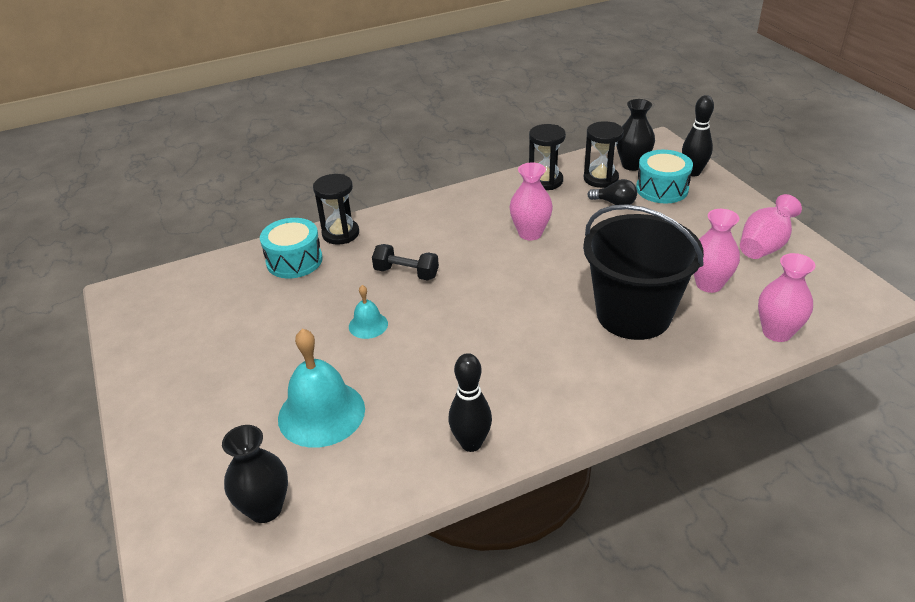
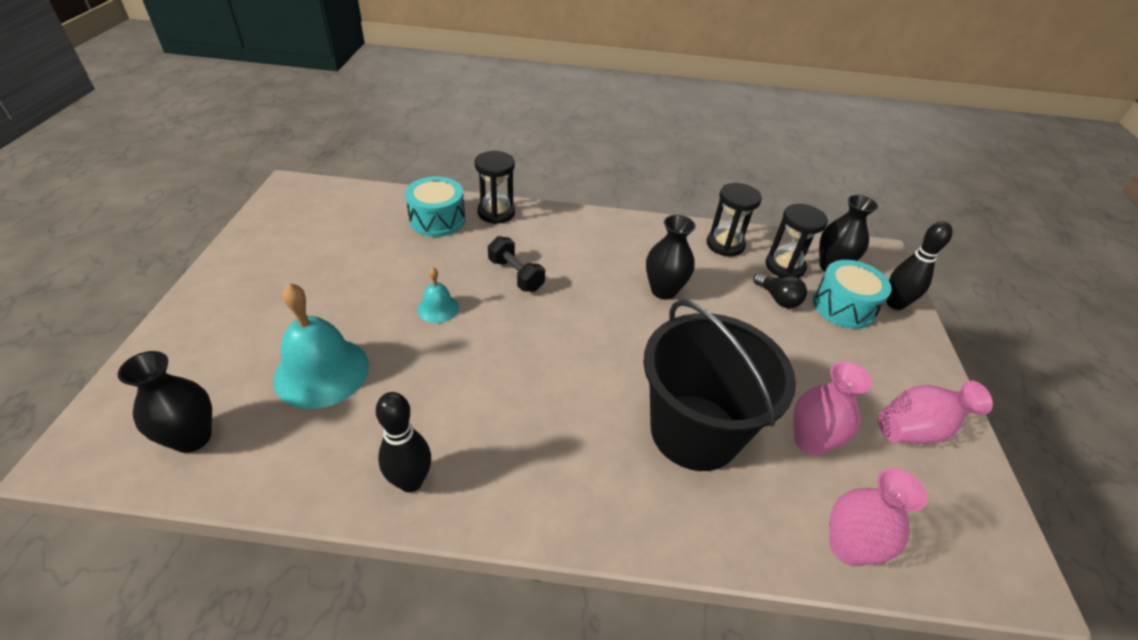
camera: 25 degrees right, 5 degrees up
(530, 233) = (663, 290): pink vase -> black vase

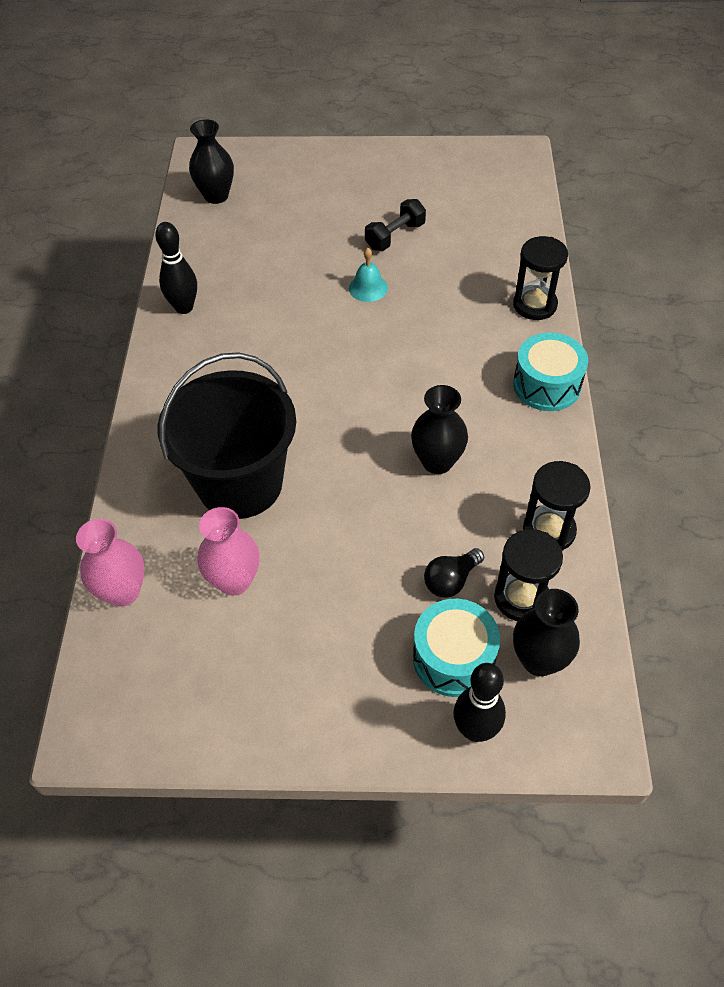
camera: 90 degrees right, 10 degrees up
(322, 372) = (282, 237): turquoise bell -> none
(437, 219) = (504, 262): turquoise drum -> turquoise drum (546, 385)
(516, 275) = (430, 335): black dumbbell -> black dumbbell (395, 236)
(916, 429) = (257, 692): pink vase -> none

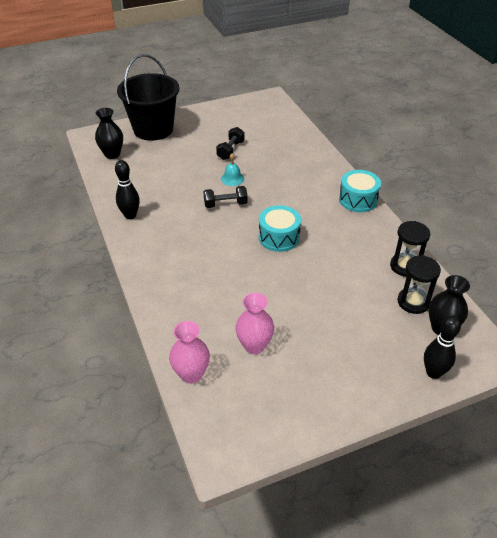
camera: 25 degrees left, 10 degrees down
(240, 483) = (224, 295): black bucket -> black bucket (153, 129)
(331, 330) = (225, 204): none -> black dumbbell
(437, 462) = (326, 251): black vase -> none
(451, 580) = (372, 306): black light bulb -> none
(453, 658) = (399, 342): turquoise drum -> turquoise drum (279, 237)
(534, 305) = (326, 164): black hourglass -> none

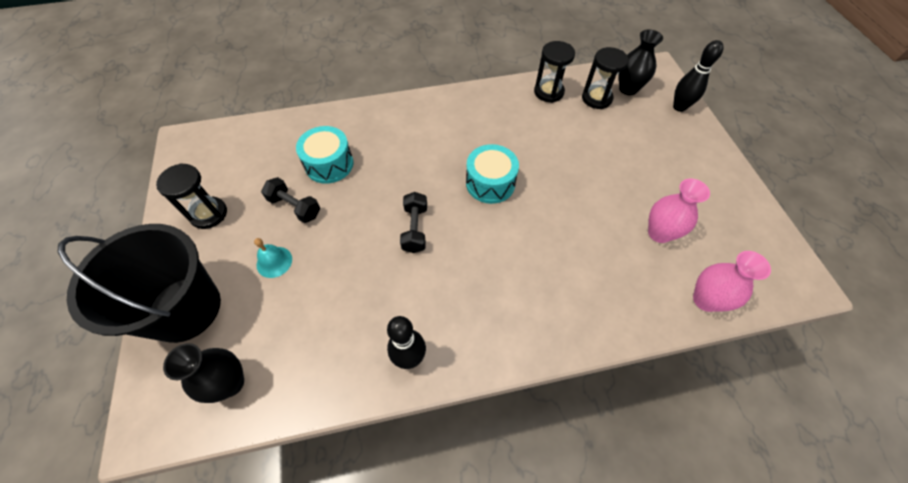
camera: 80 degrees left, 15 degrees up
(217, 120) = (209, 214): none -> black hourglass
(232, 178) = (361, 214): turquoise bell -> turquoise bell (274, 262)
(358, 200) = (439, 102): turquoise drum -> turquoise drum (329, 164)

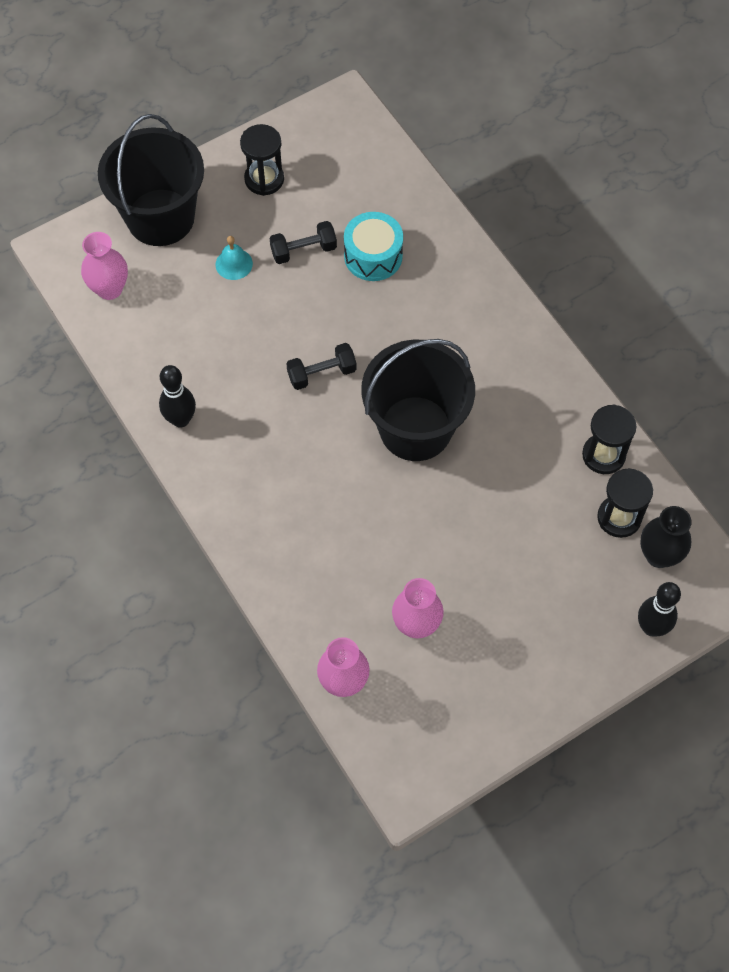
camera: 70 degrees right, 5 degrees up
(230, 383) = (109, 289): black vase -> pink vase
(295, 207) = (303, 250): black dumbbell -> black dumbbell turned 60 degrees clockwise
(490, 183) = (415, 428): turquoise drum -> black bucket

